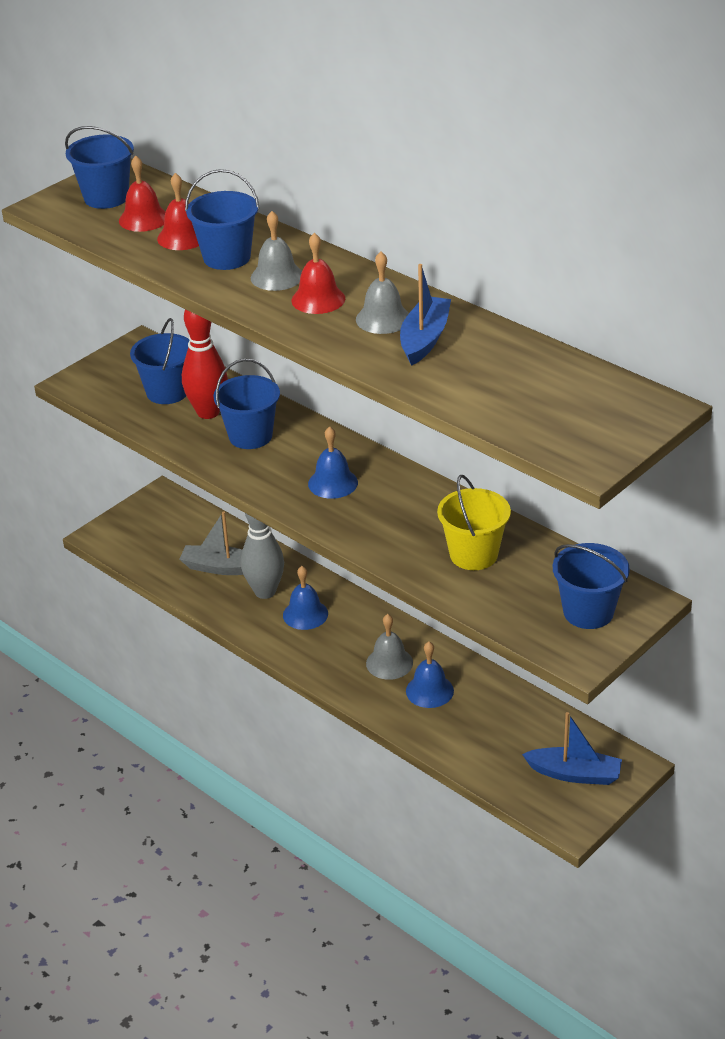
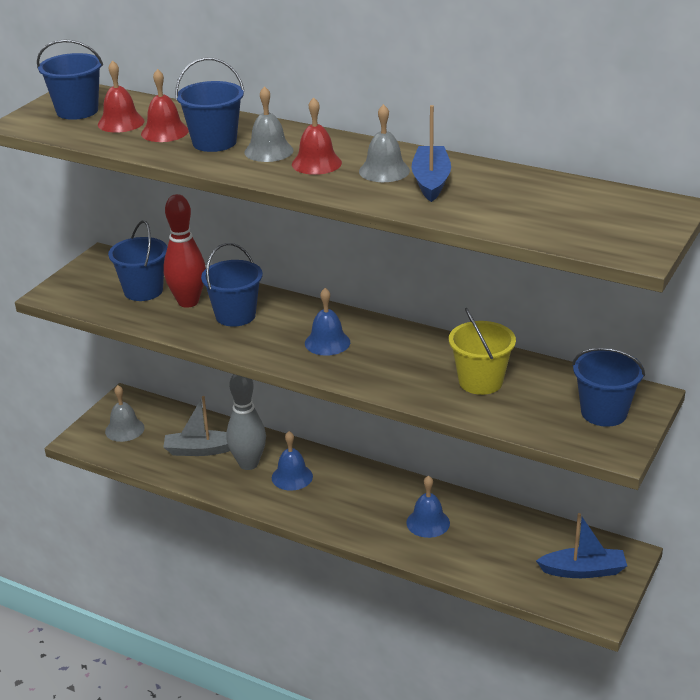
camera: 15 degrees left, 5 degrees down
(389, 663) = (383, 505): grey bell -> grey bell (124, 429)

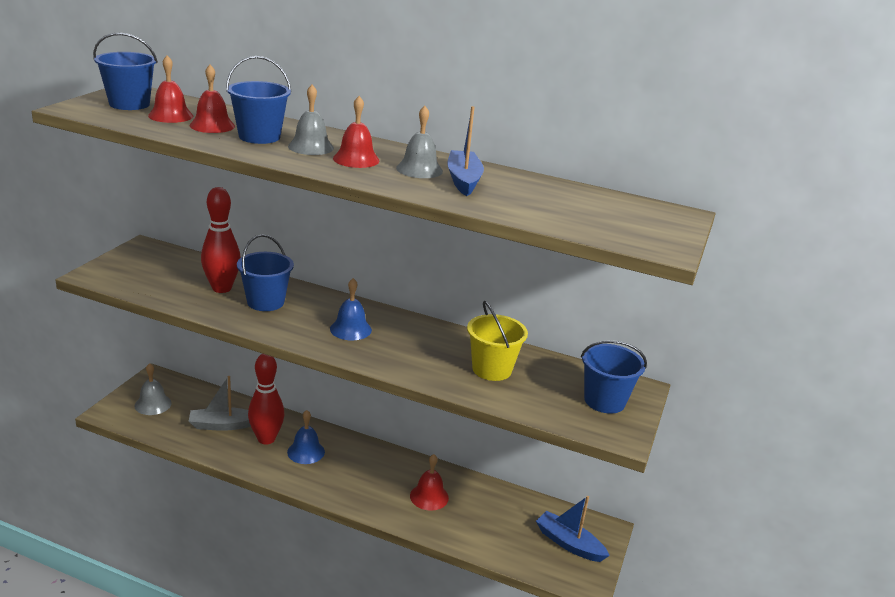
camera: 10 degrees left, 5 degrees down
(143, 291) = (180, 277): blue bucket -> none
(248, 464) = (266, 439): grey bowling pin -> red bowling pin
(428, 523) = (429, 496): blue bell -> red bell
(583, 570) = (569, 543): blue boat -> blue boat turned 135 degrees counterclockwise

